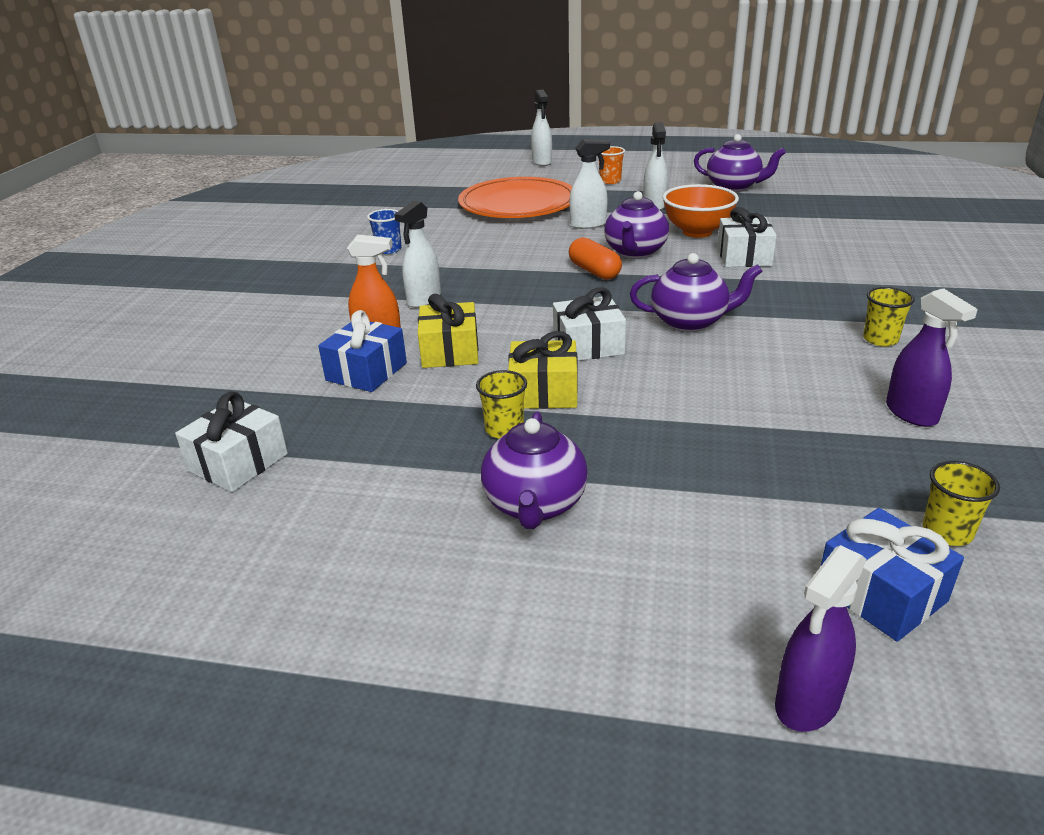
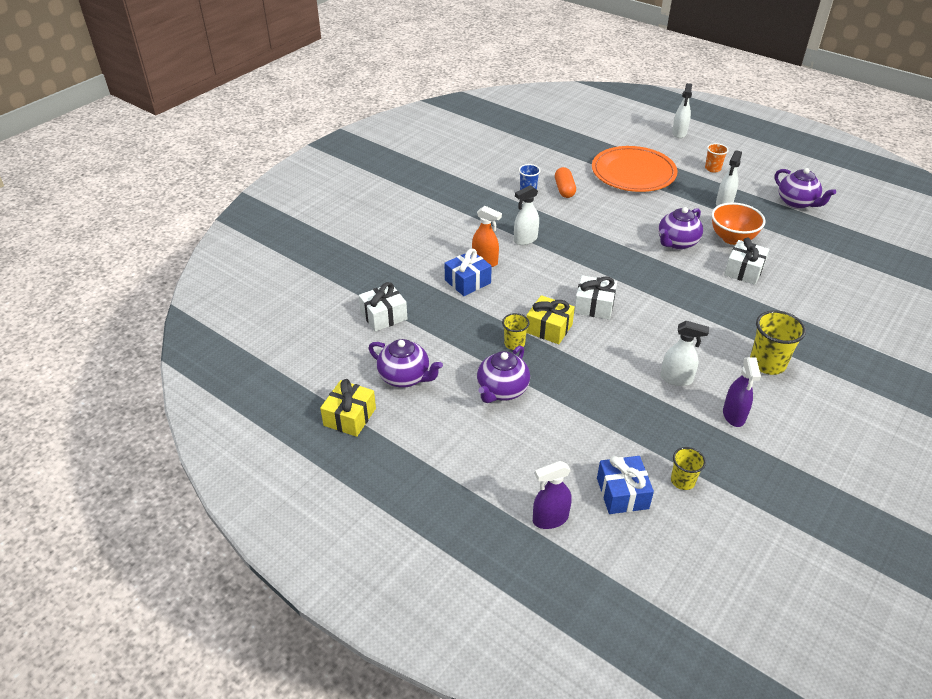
camera: 25 degrees right, 10 degrees up
(450, 351) = (517, 283): yellow gift -> yellow gift (350, 417)
(588, 225) = (665, 208): white spray bottle -> white spray bottle (676, 379)
(594, 271) = (639, 251): orange capsule -> orange capsule (564, 189)
(690, 322) = (665, 310): purple teapot -> purple teapot (405, 377)
(880, 339) = (767, 363): yellow cup -> yellow cup, size x1.68

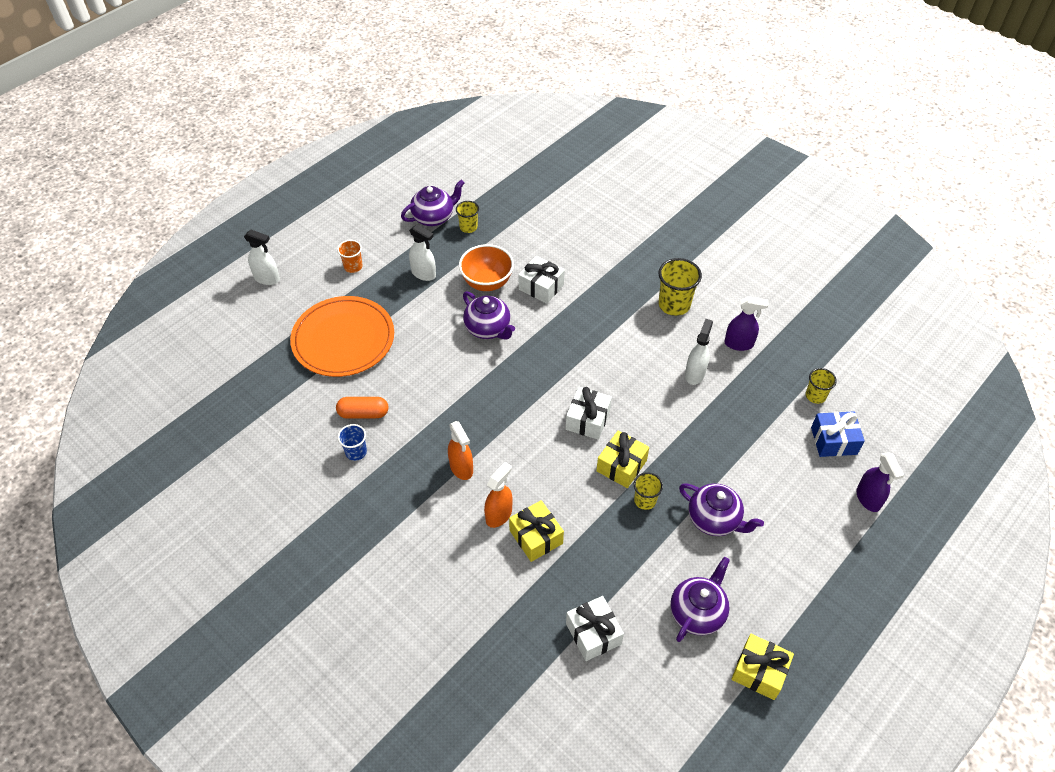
camera: 85 degrees left, 10 degrees up
(467, 282) = (536, 537): blue gift -> yellow gift
(525, 239) = (461, 468): white spray bottle -> orange spray bottle
(797, 223) = (468, 227): none -> yellow cup

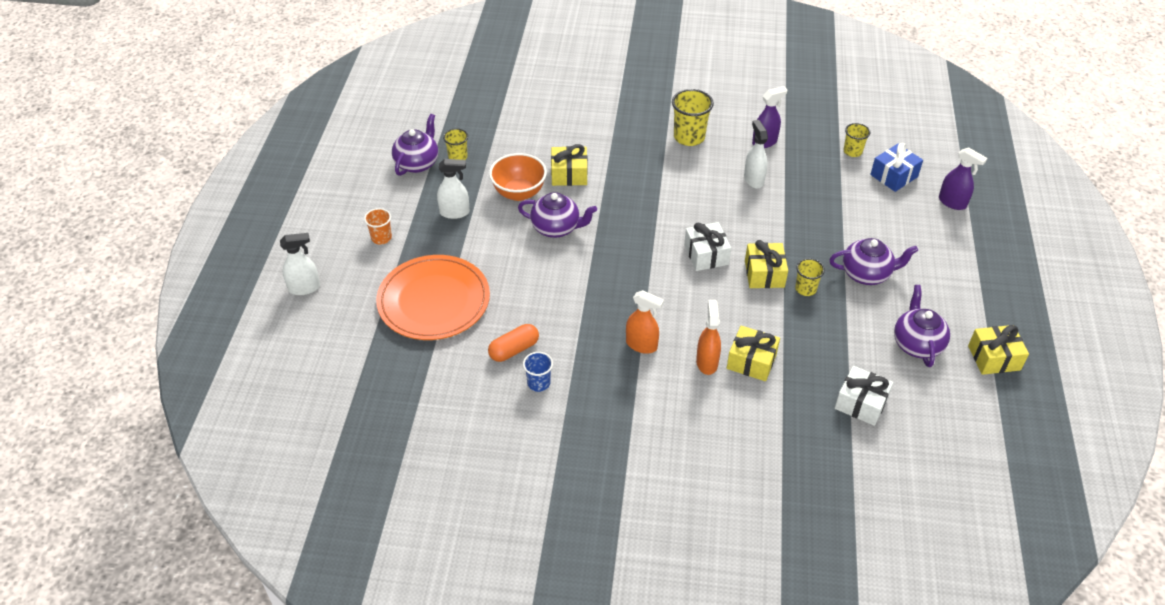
camera: 35 degrees left, 5 degrees down
(541, 287) = (569, 174): white gift -> yellow gift

